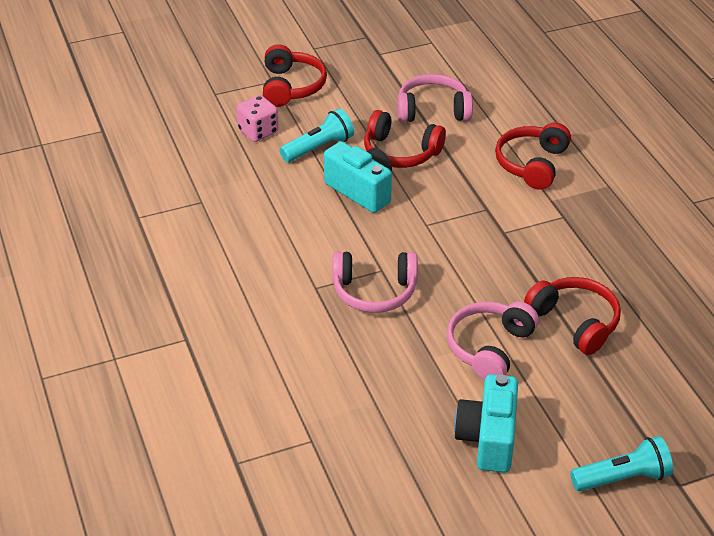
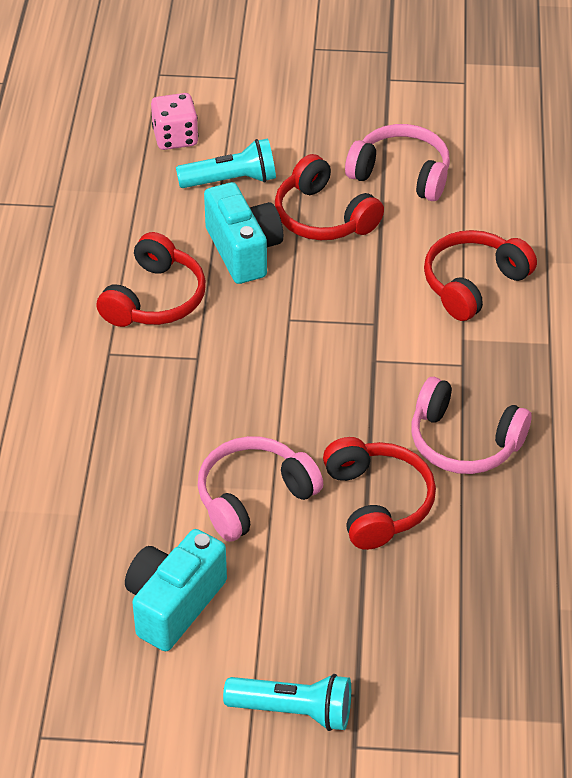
camera: 25 degrees right, 5 degrees up
(291, 86) = (253, 91): red headphones -> red headphones (155, 298)
(374, 291) = (171, 381): pink headphones -> pink headphones (464, 442)

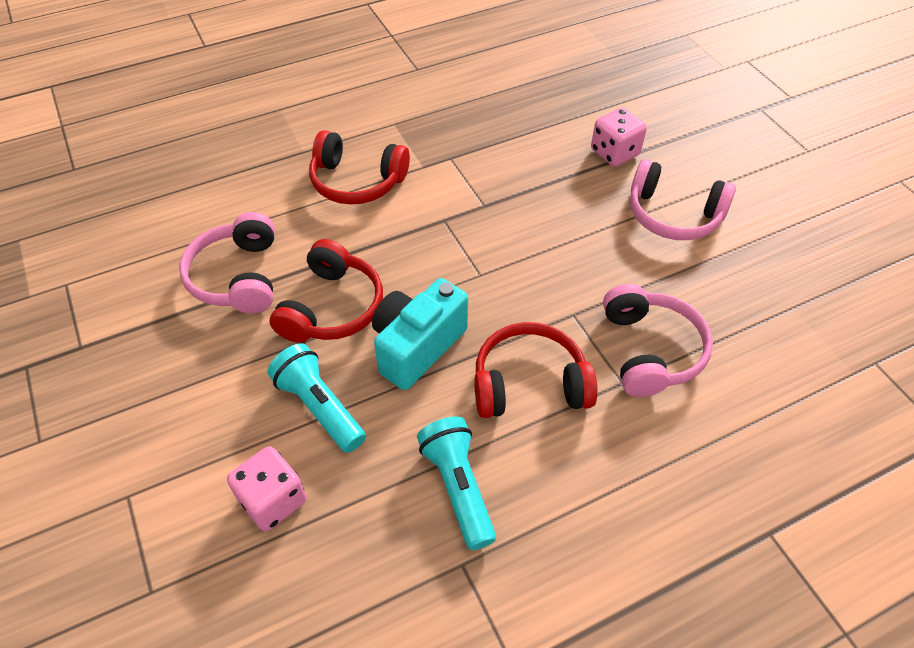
camera: 120 degrees left, 5 degrees up
(174, 604) = (799, 215): turquoise camera -> none
(294, 711) = (801, 128): turquoise flashlight -> turquoise flashlight (458, 487)
(377, 502) = (614, 153): red headphones -> pink dice
(464, 442) = (523, 132): pink headphones -> pink headphones (650, 350)

